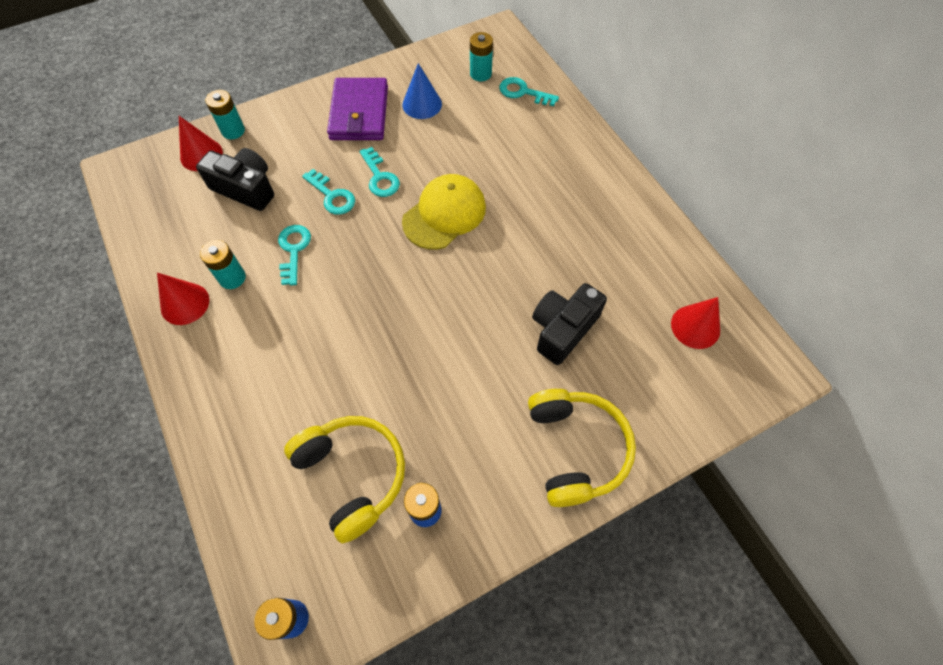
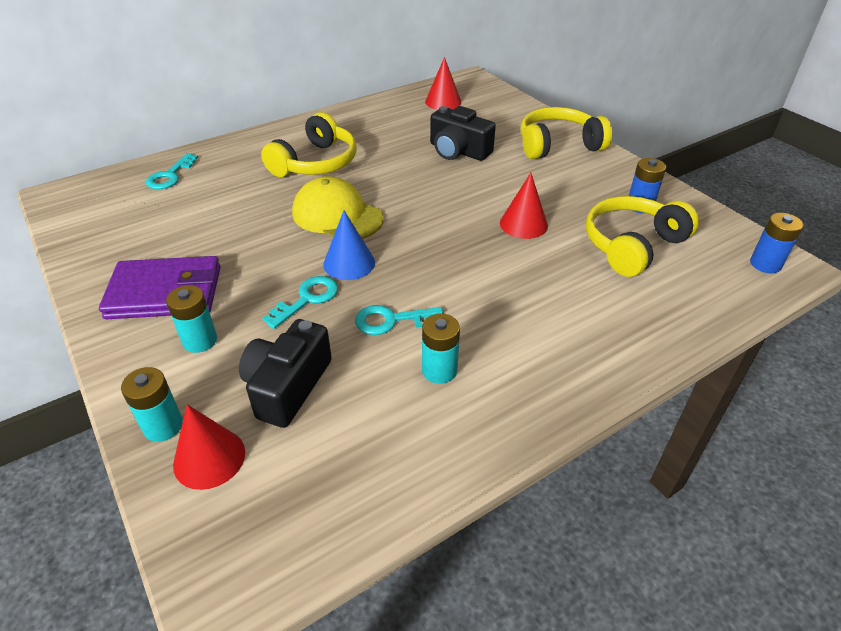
camera: 95 degrees left, 20 degrees down
(185, 303) = (487, 411): red cone -> red cone (523, 224)
(380, 177) = (281, 264): turquoise key -> none
(422, 104) = (166, 242): blue cone -> blue cone (349, 263)
(480, 74) = (128, 203): turquoise battery -> turquoise battery (200, 340)
(541, 195) = (315, 163): none -> yellow headphones

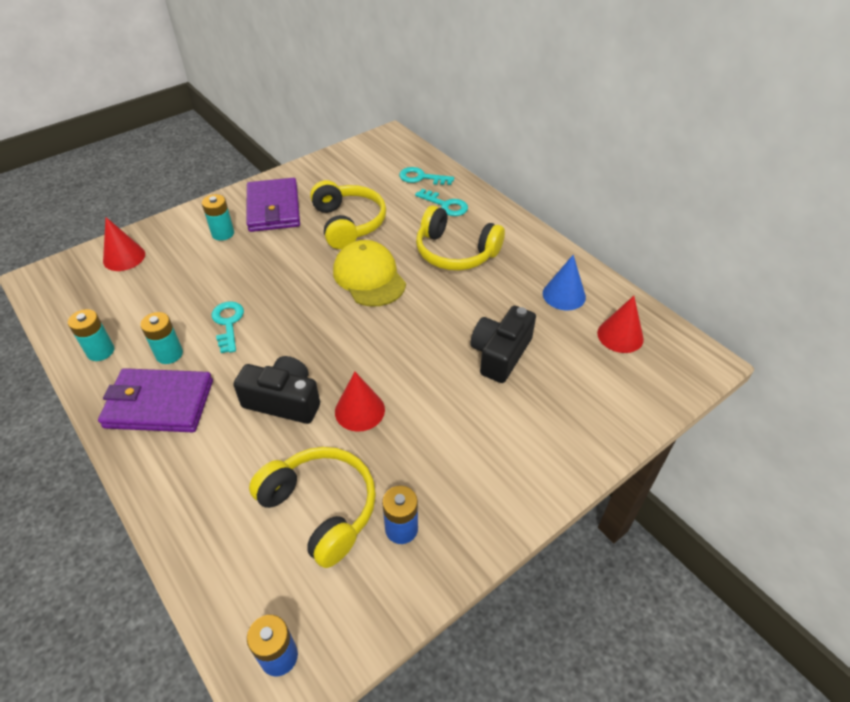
camera: 85 degrees right, 5 degrees up
(163, 426) = (153, 235): turquoise battery -> turquoise battery (100, 351)
(287, 386) = (172, 279): black camera -> black camera (284, 401)
(307, 299) = (259, 275): turquoise key -> turquoise key (445, 205)
(337, 215) = (369, 277): yellow cap -> yellow cap turned 60 degrees counterclockwise
(349, 263) = (301, 292): blue cone -> blue cone (564, 295)
(521, 369) = (159, 404): none -> purple wallet
(558, 145) = (536, 451): yellow headphones -> yellow headphones (348, 223)

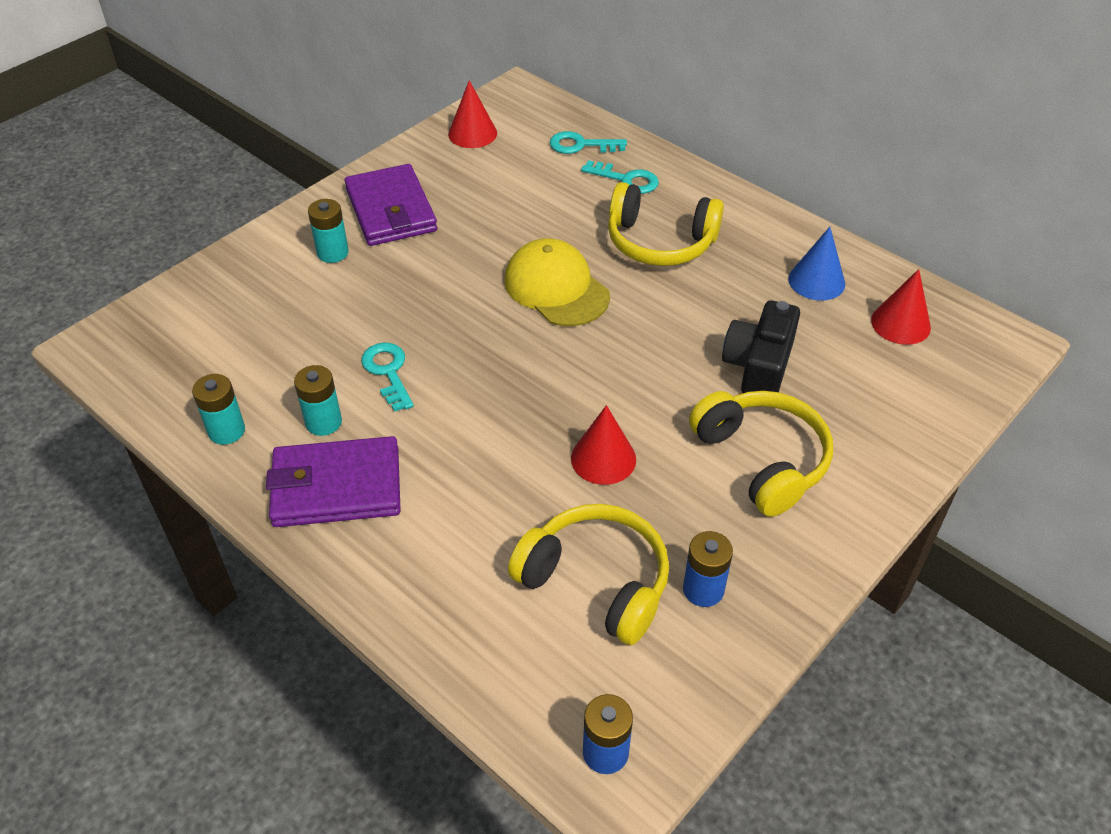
camera: 10 degrees left, 0 degrees up
(124, 257) = (204, 302): red cone -> red cone (472, 133)
(284, 401) = (501, 460): black camera -> none
(348, 223) = (502, 219): yellow headphones -> yellow headphones (762, 460)

